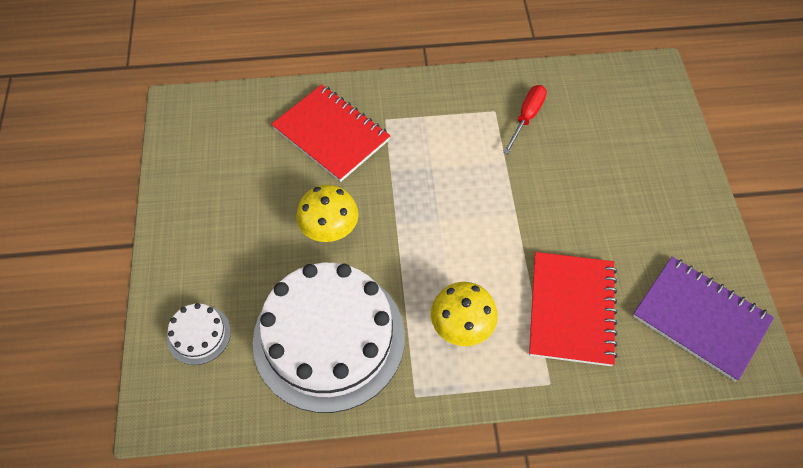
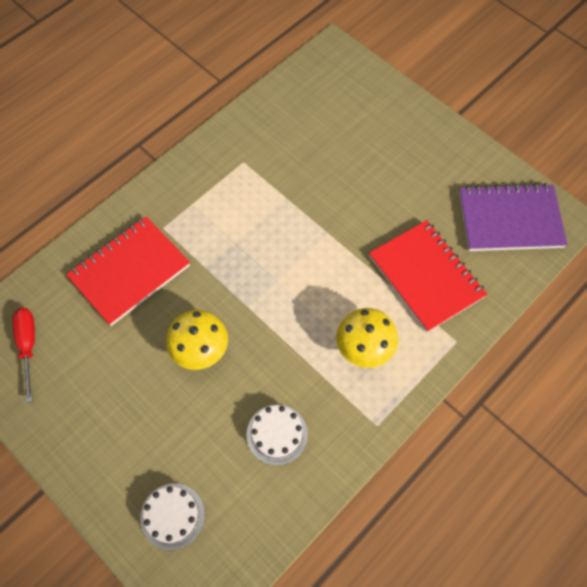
camera: 40 degrees left, 5 degrees up
(329, 338) = (277, 434): white cake -> white cake, size x0.42
(331, 134) = (130, 272): red notebook -> red notebook turned 45 degrees counterclockwise
(526, 117) = (271, 151): red screwdriver -> red screwdriver (28, 346)

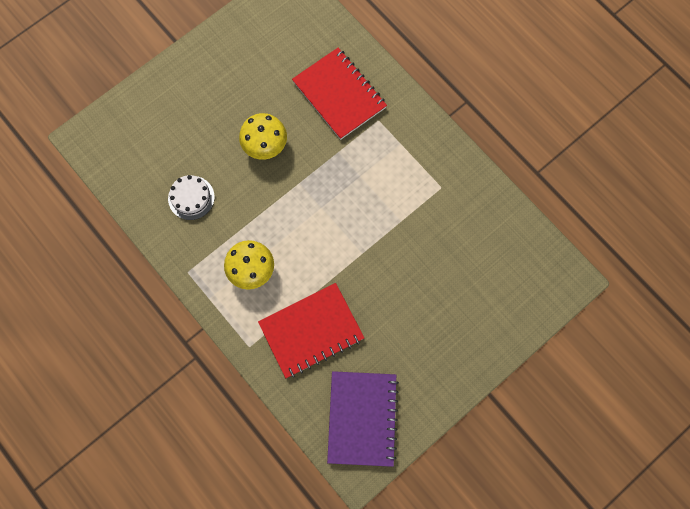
camera: 95 degrees right, 10 degrees up
(28, 346) = (283, 26): red screwdriver -> none
(172, 516) = (143, 124): white cake -> none

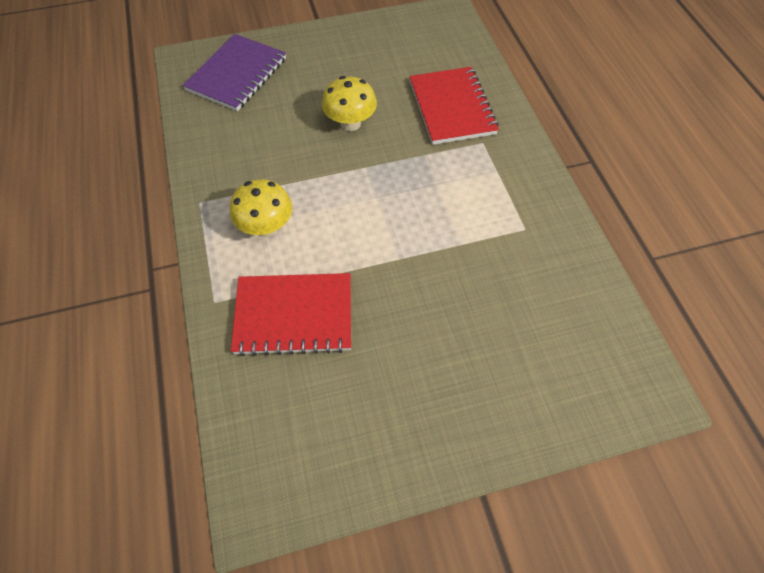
camera: 25 degrees right, 15 degrees down
(191, 197) = (248, 139): white cake -> none
(362, 418) = (296, 446): purple notebook -> purple notebook (237, 75)

